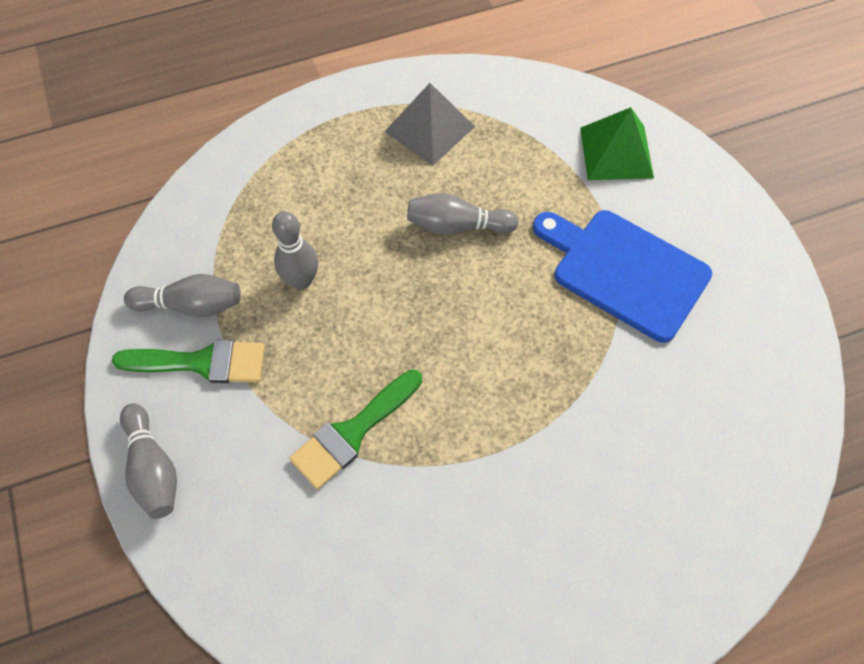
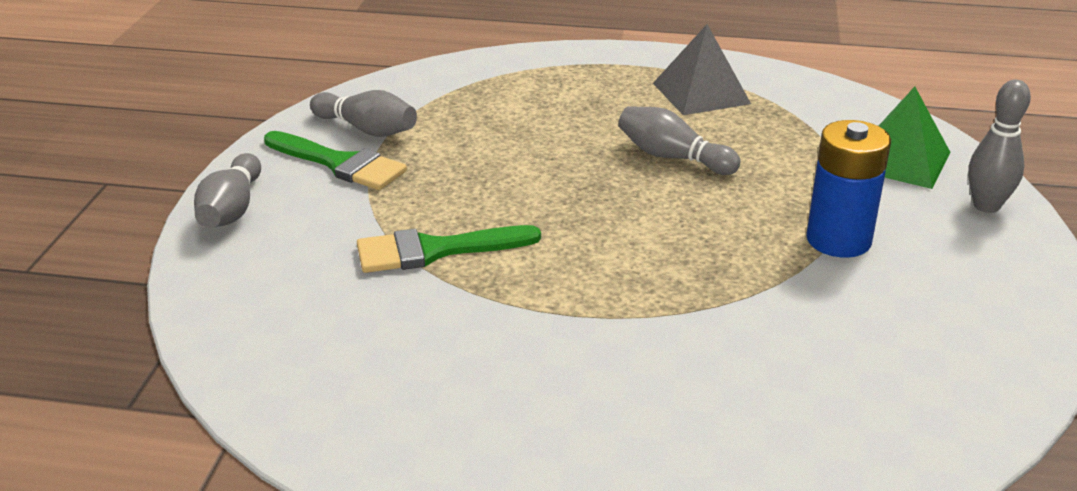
camera: 30 degrees right, 30 degrees down
(301, 280) = (482, 145): grey bowling pin -> grey bowling pin (986, 206)
(624, 271) = (838, 240): blue cutting board -> blue battery

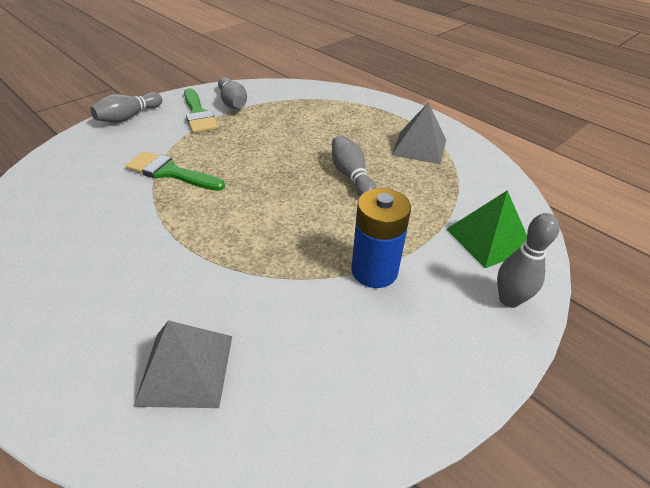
camera: 35 degrees right, 10 degrees up
(794, 414) = (186, 369): none -> grey pyramid

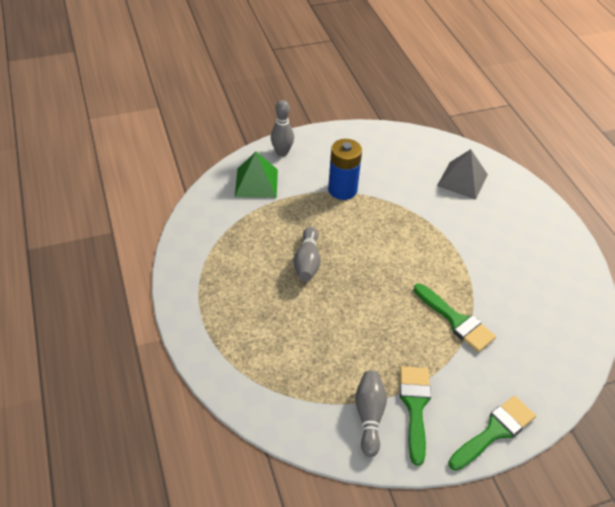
camera: 155 degrees left, 5 degrees up
(129, 117) = (495, 431): grey bowling pin -> green brush
(419, 147) = (224, 272): grey pyramid -> none

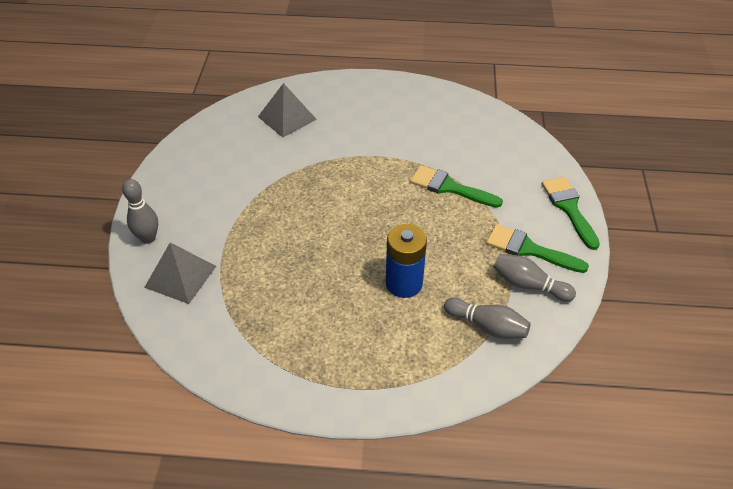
camera: 65 degrees left, 0 degrees up
(256, 182) = (180, 276): green pyramid -> grey pyramid
(307, 262) = (325, 269): grey bowling pin -> grey bowling pin (487, 326)
(342, 190) = (241, 207): blue battery -> blue battery (404, 283)
(456, 321) = (449, 187): green brush -> green brush turned 135 degrees counterclockwise

